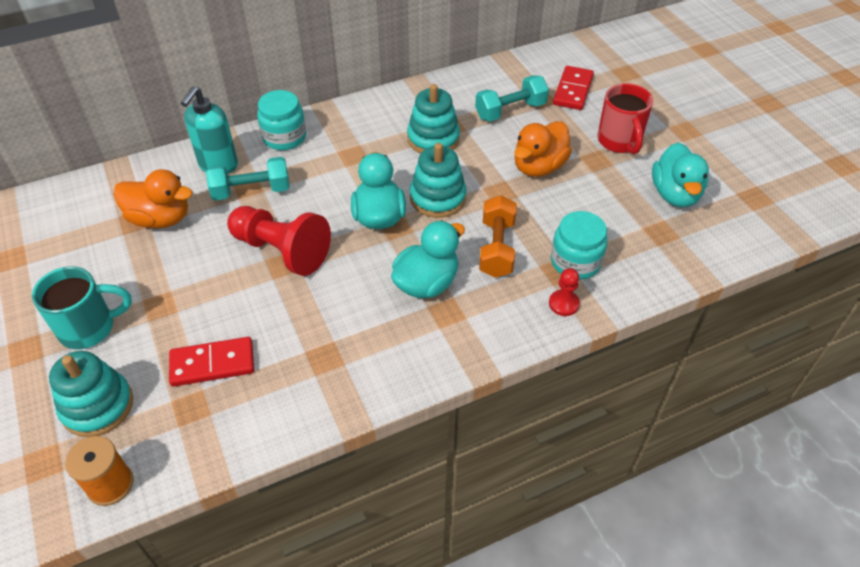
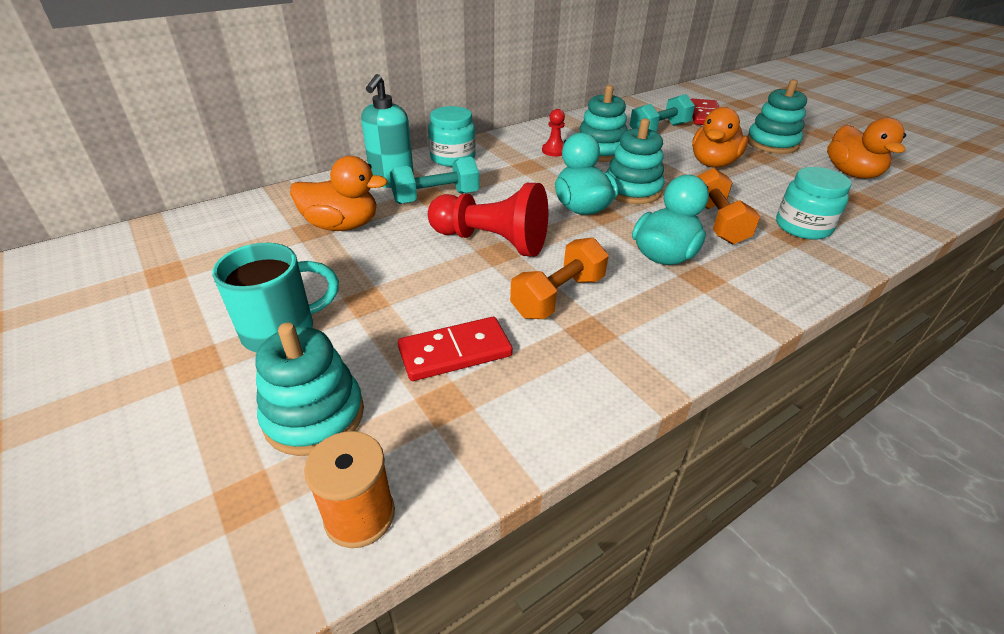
camera: 10 degrees left, 10 degrees down
(314, 318) = (558, 296): none -> orange dumbbell
(563, 304) = (818, 260): red pawn -> red pawn (554, 151)
(619, 142) = (772, 143): red mug -> turquoise stacking toy
(675, 194) = (851, 173): turquoise duck -> orange duck

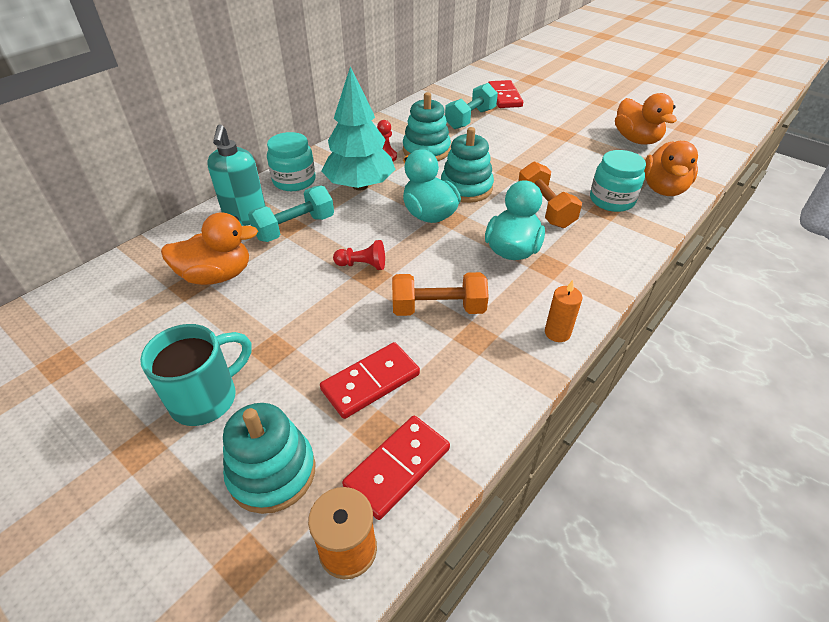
camera: 15 degrees left, 5 degrees up
(450, 445) = (397, 468): none -> red domino
(491, 241) = (362, 265): red pawn -> red pawn, size x0.47
(517, 171) = (360, 186): none -> turquoise tree
(558, 296) = (438, 308): orange dumbbell -> orange dumbbell turned 60 degrees clockwise
(691, 347) = (557, 333): none -> orange candle
(713, 163) = (525, 148): orange duck -> orange duck (663, 189)
(772, 143) = (567, 119): turquoise stacking toy -> none

